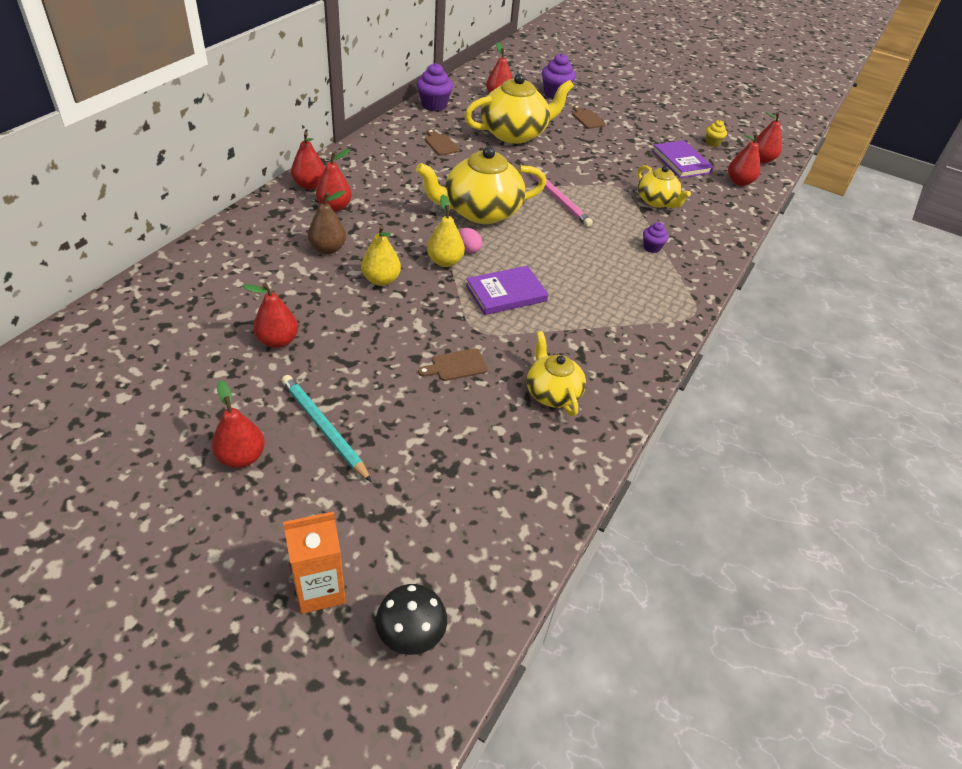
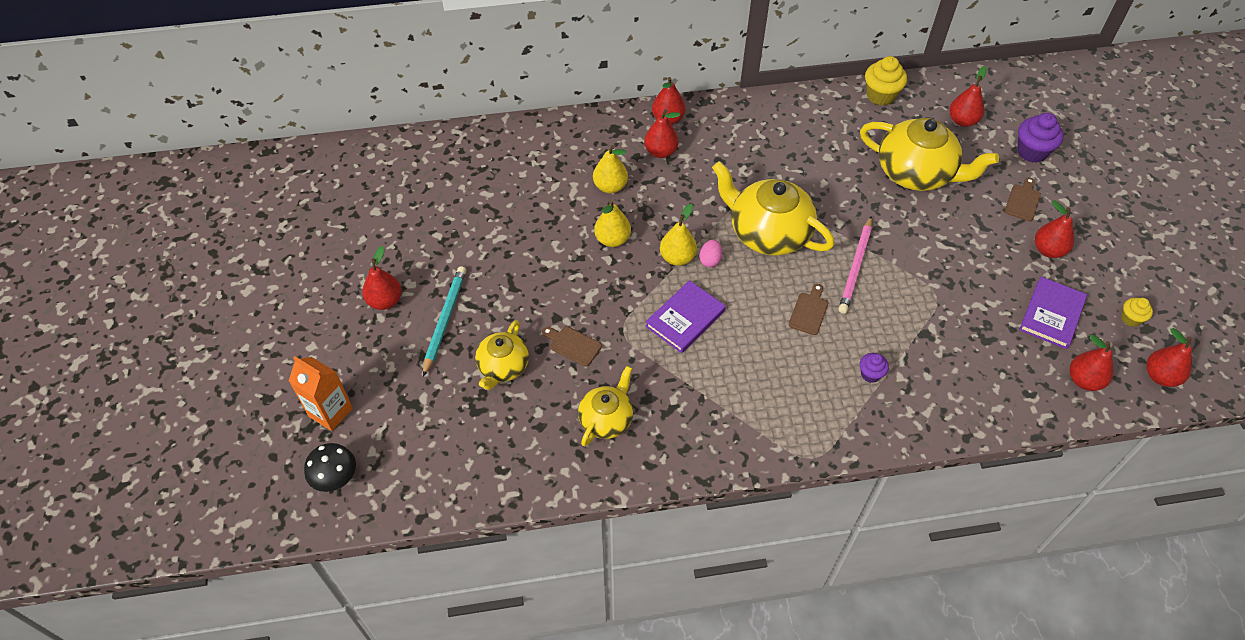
camera: 55 degrees right, 10 degrees up
(277, 341) = (493, 237): red pear -> red pear (1048, 250)
(328, 249) = (610, 186): brown pear -> yellow pear
(434, 105) = (880, 95): purple cupcake -> yellow cupcake
(441, 144) = (828, 142): brown cutting board -> brown cutting board (809, 311)
(506, 293) = (685, 318): purple book -> purple book turned 75 degrees counterclockwise
(656, 201) = (951, 336): yellow teapot -> yellow teapot (503, 367)

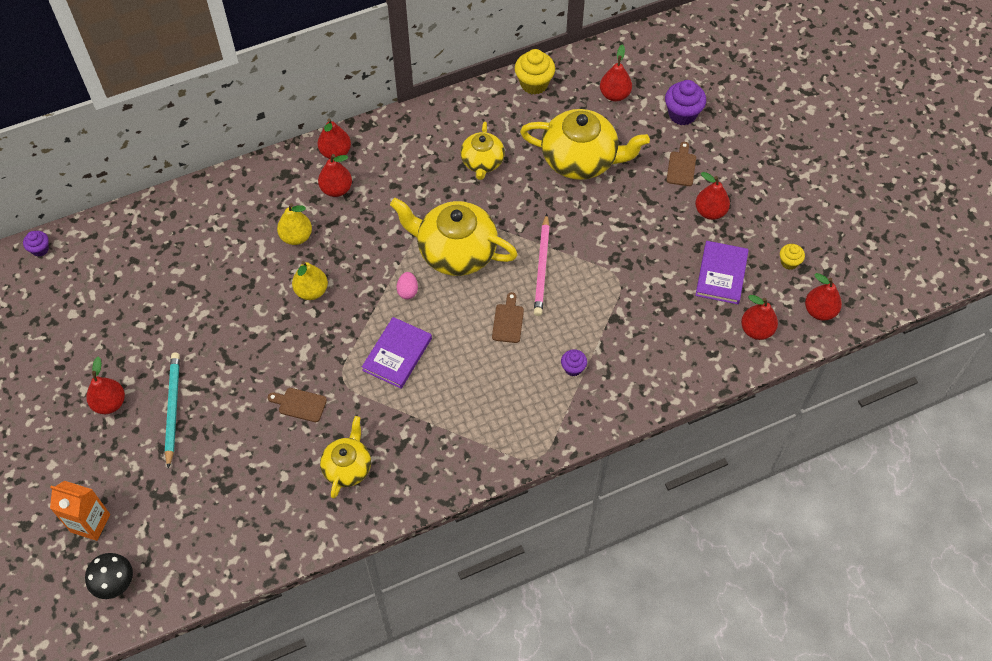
camera: 15 degrees left, 5 degrees up
(363, 148) = (40, 249): none -> purple cupcake
(503, 367) = (240, 441): yellow teapot -> yellow teapot (482, 162)
(677, 257) = (377, 295): yellow pear -> none

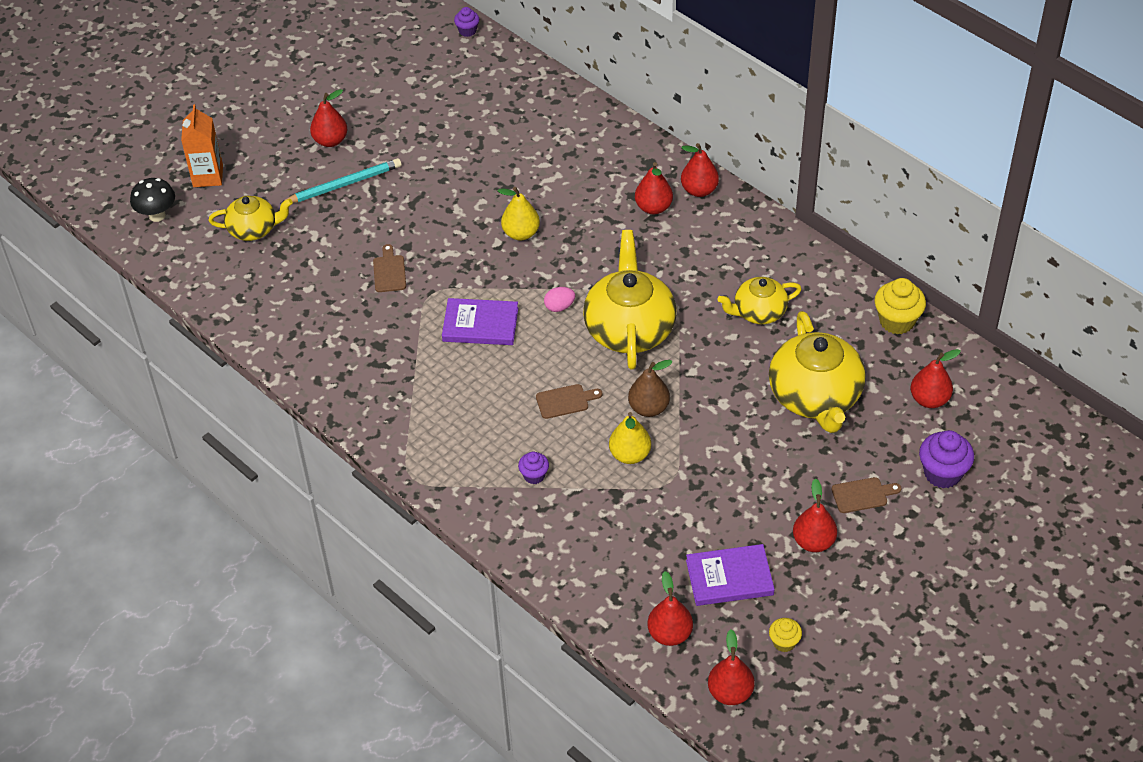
camera: 70 degrees right, 10 degrees down
(296, 236) = (578, 199): yellow pear -> yellow pear (630, 455)
(347, 467) = (337, 331): yellow teapot -> yellow teapot (253, 229)
(542, 267) = (649, 408): pink pencil -> brown pear

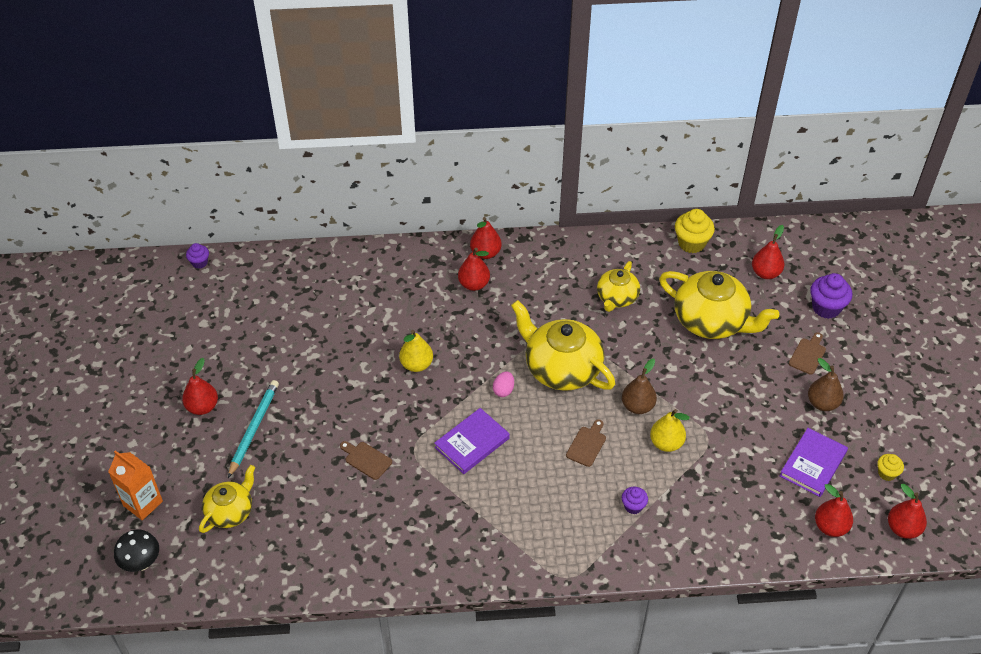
camera: 50 degrees left, 0 degrees up
(813, 542) = (822, 403): red pear -> brown pear

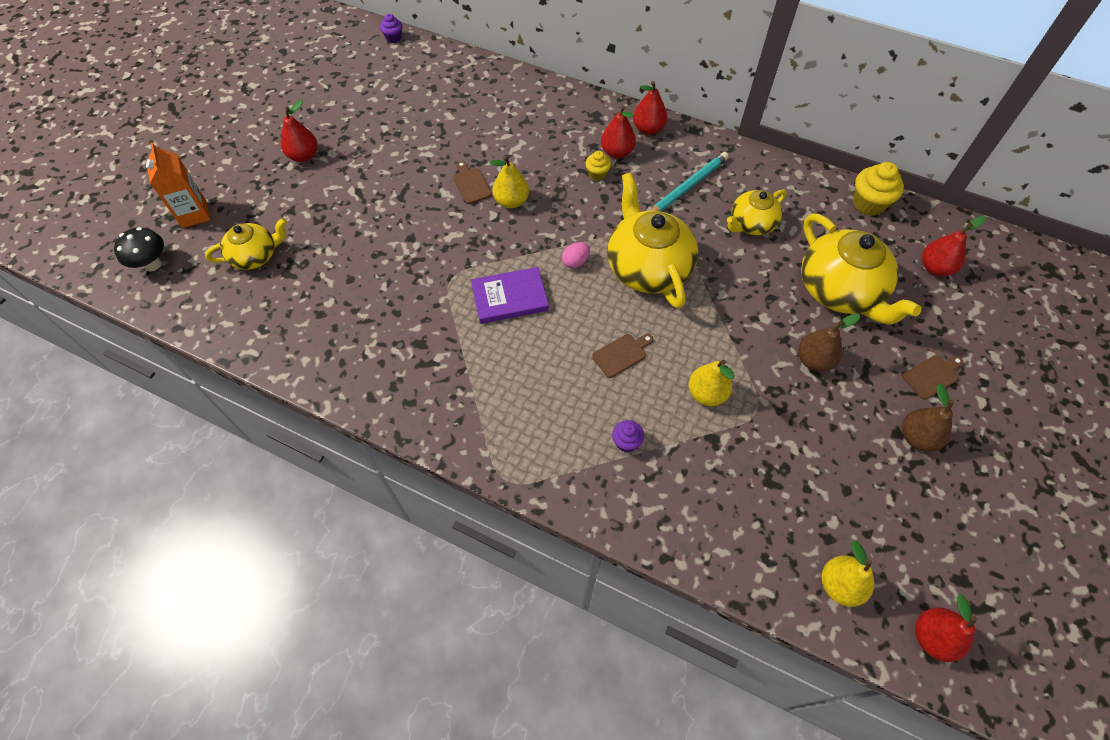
camera: 30 degrees right, 10 degrees up
(254, 429) = (330, 193): turquoise pencil -> turquoise pencil (687, 187)
(366, 459) = (403, 266): brown cutting board -> brown cutting board (471, 184)
(637, 406) = (701, 340): brown pear -> brown pear (814, 360)
(813, 464) = (862, 500): purple book -> none
(826, 308) = (986, 335): purple cupcake -> none
(830, 527) = (839, 585): red pear -> yellow pear
(886, 473) = (950, 559): yellow cupcake -> yellow cupcake (597, 174)

